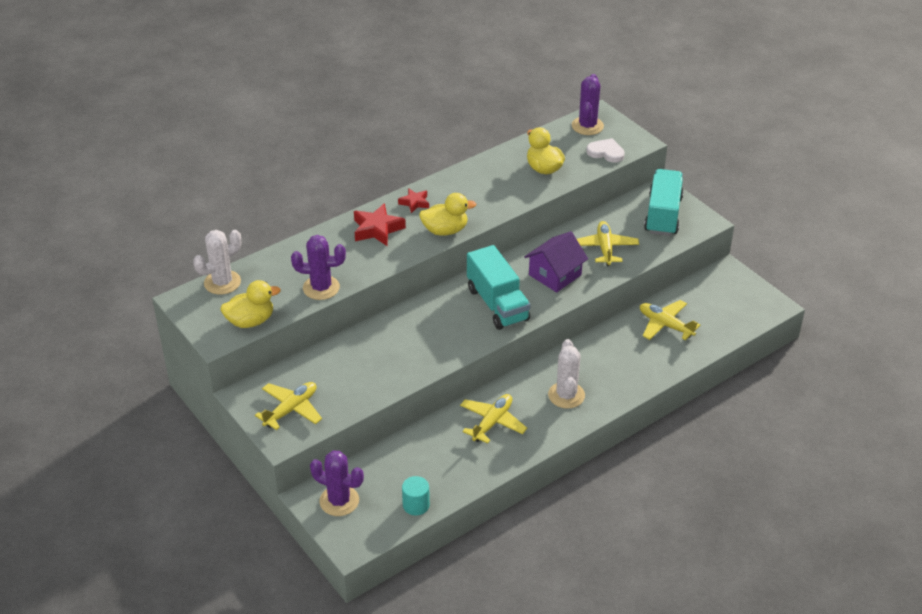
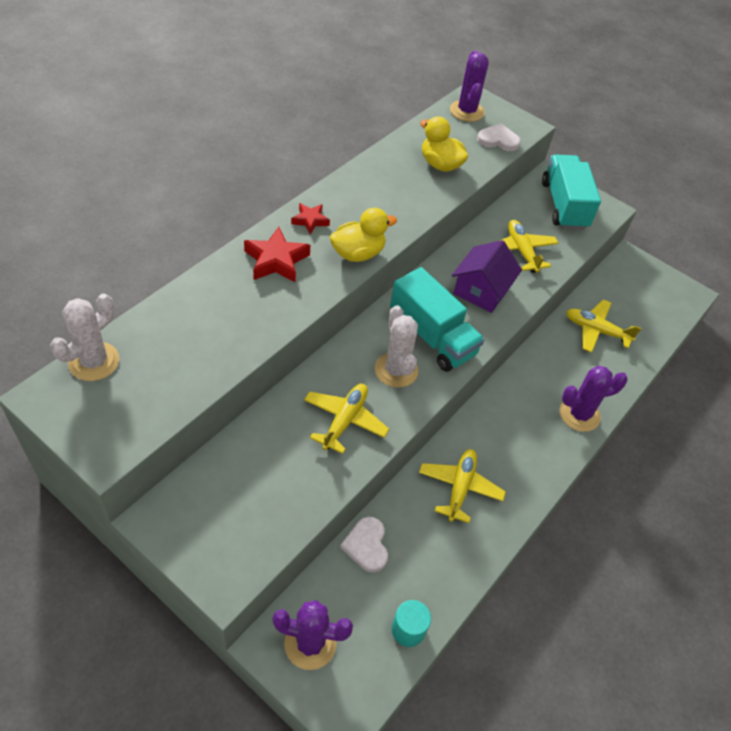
camera: 20 degrees left, 10 degrees up
(250, 321) = (147, 417): yellow duck -> none
(291, 409) = (224, 531): yellow plane -> yellow plane (344, 421)
(321, 288) = (229, 352): purple cactus -> purple cactus (579, 414)
(402, 449) = (366, 545): none -> white heart
(566, 395) = (528, 436): white cactus -> white cactus (396, 370)

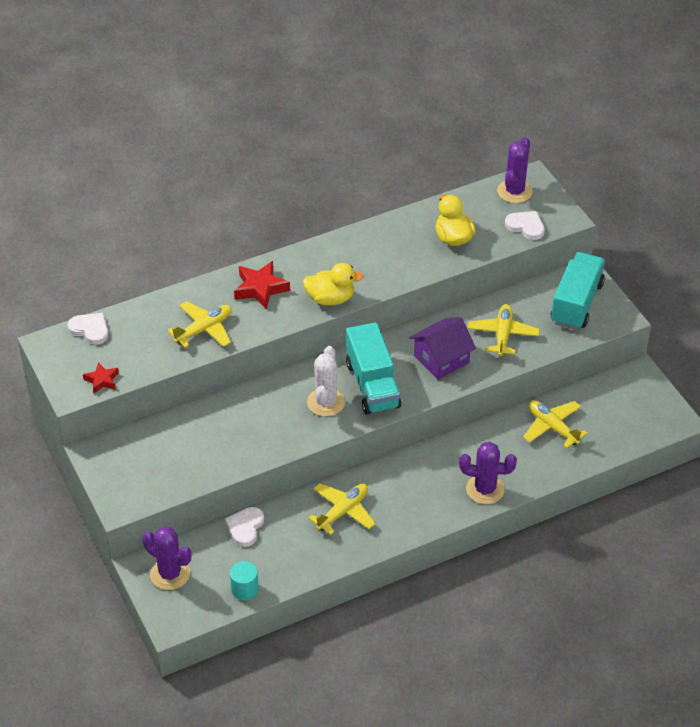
camera: 30 degrees right, 5 degrees down
(94, 361) = (90, 330): white cactus -> white heart
(310, 221) = (306, 262): red star -> red star (102, 380)
(344, 421) = (263, 427): yellow plane -> yellow plane (204, 329)

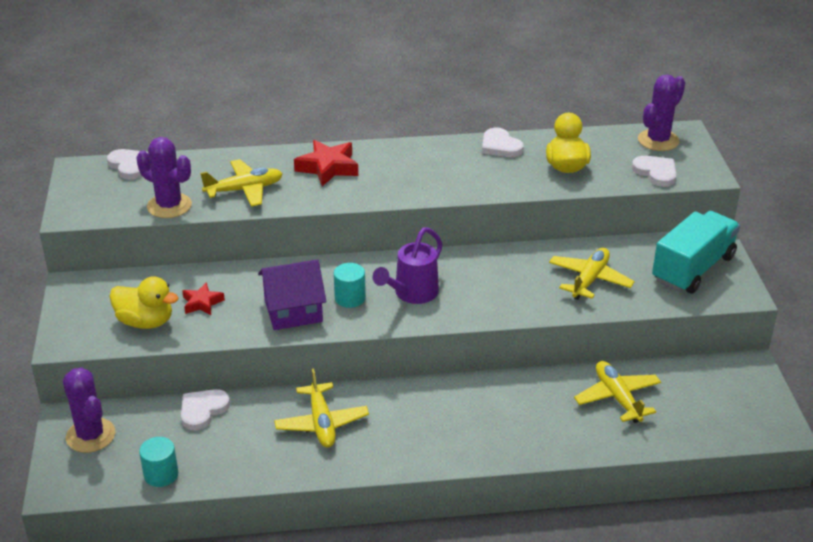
camera: 20 degrees right, 10 degrees down
(102, 380) = (108, 210): red star -> red star (202, 303)
(326, 402) = (350, 298): white cactus -> turquoise cylinder
(330, 299) = (397, 192): yellow duck -> yellow duck (145, 322)
(343, 512) = (321, 423): yellow plane -> yellow plane turned 105 degrees clockwise
(372, 385) = (412, 294): turquoise truck -> purple watering can
(390, 229) = (500, 146): none -> white heart
(441, 359) = (505, 287): purple house -> purple house (293, 310)
(485, 489) = (502, 443): purple cactus -> purple cactus (169, 206)

